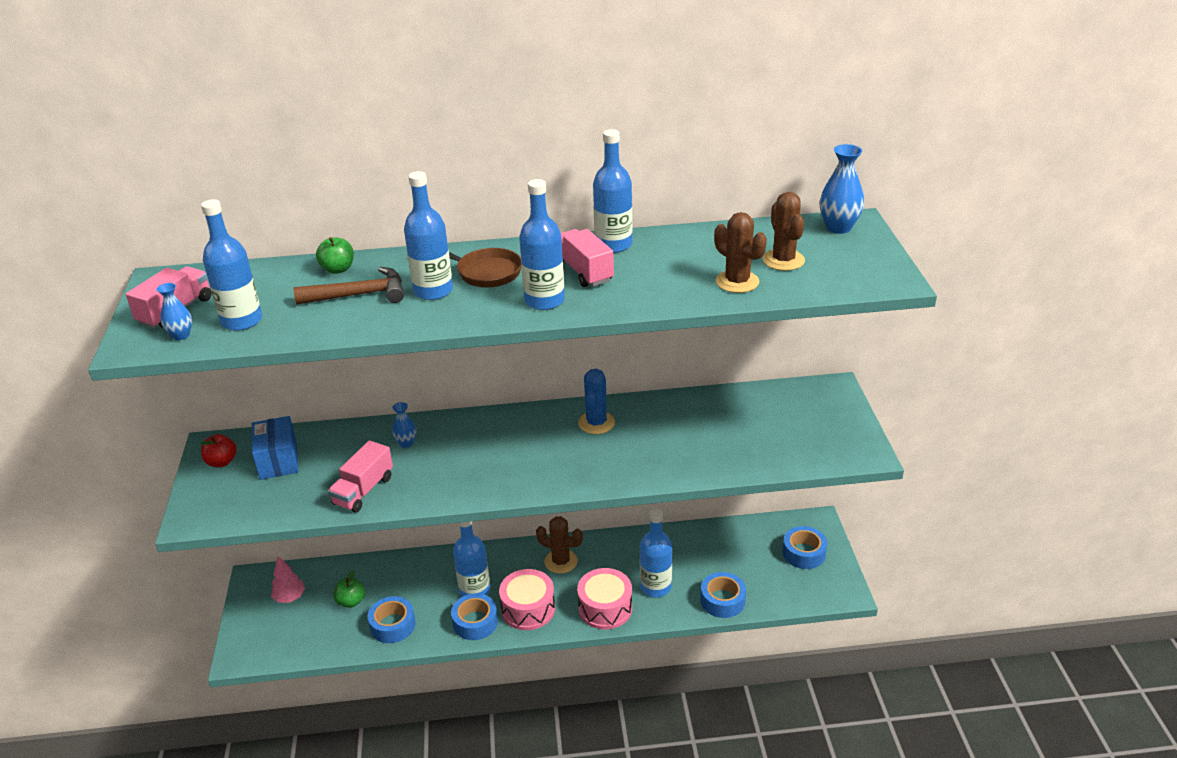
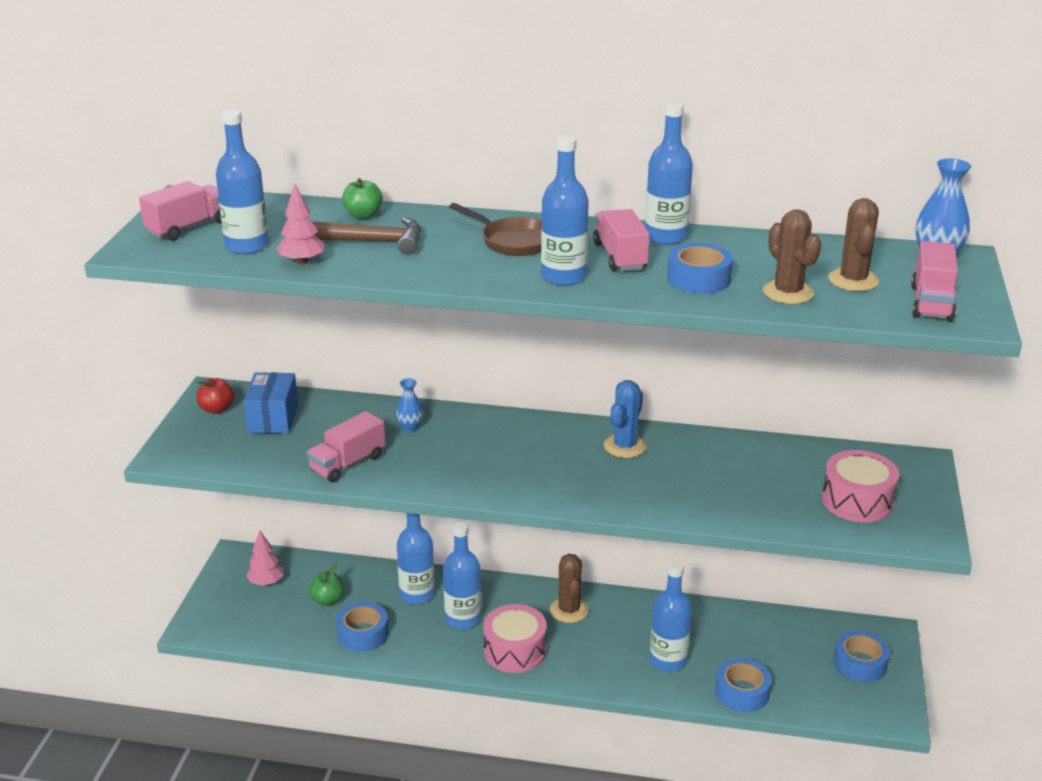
camera: 15 degrees right, 5 degrees down
(181, 335) = (183, 249): blue vase -> none
(302, 328) = (302, 262): none -> pink tree
(433, 291) = (451, 250): blue bottle -> blue bottle (417, 594)
(475, 622) = (452, 651): blue tape -> blue tape (698, 279)
(561, 561) = (569, 610): brown cactus -> brown cactus turned 45 degrees clockwise
(605, 608) = (602, 669): pink drum -> pink drum (857, 501)
(853, 270) = (931, 302): none -> pink truck

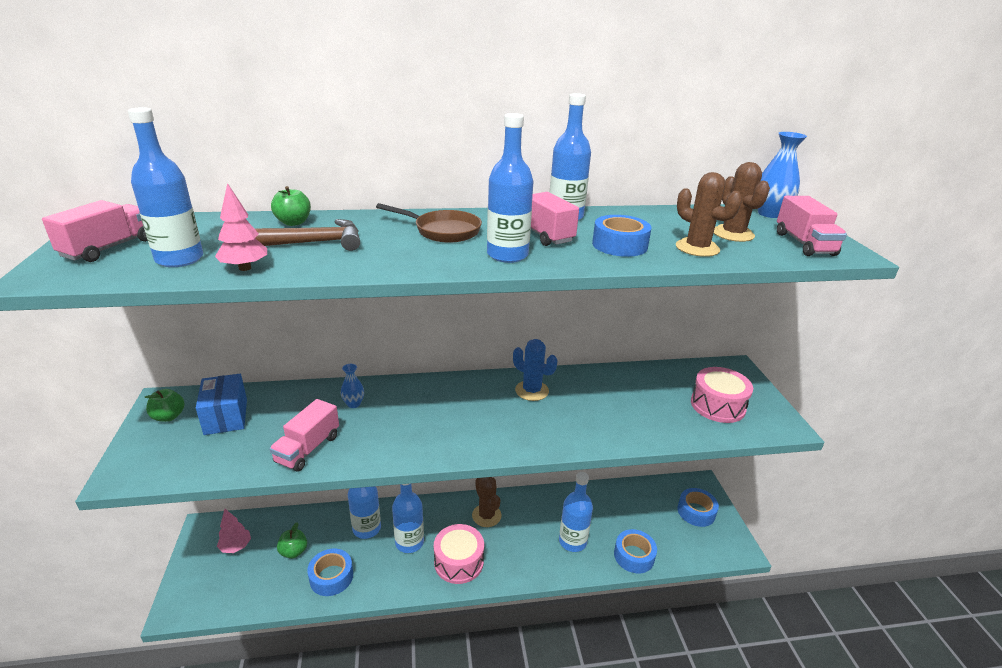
camera: 20 degrees left, 0 degrees up
(217, 409) = (169, 416): red apple -> green apple
(624, 446) = (532, 391): blue cactus -> blue cactus turned 60 degrees counterclockwise

